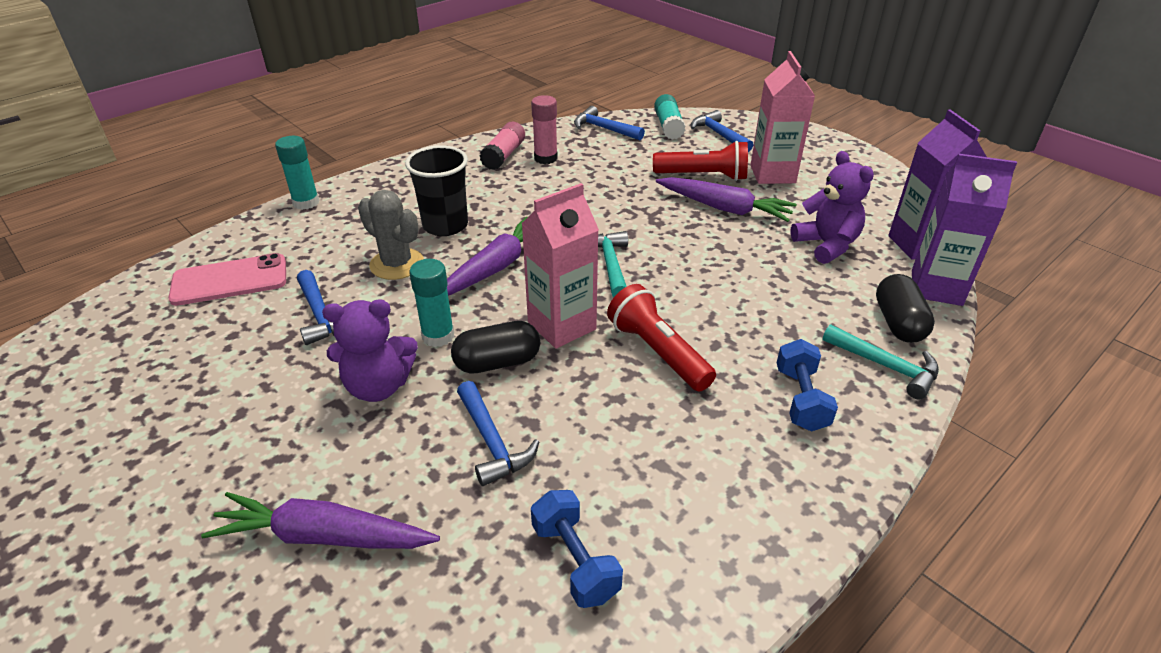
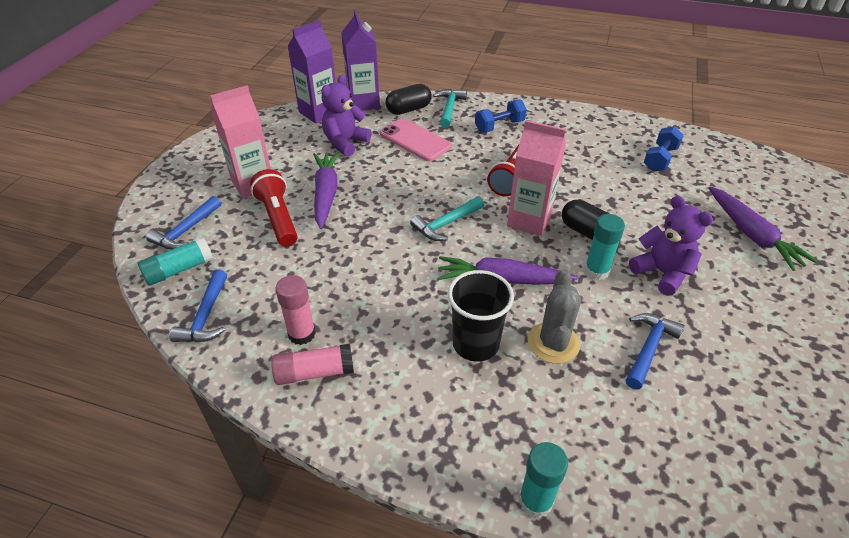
camera: 120 degrees left, 5 degrees up
(230, 280) = (688, 454): pink phone -> pink phone (415, 140)
(492, 442) = (638, 208): blue hammer -> none

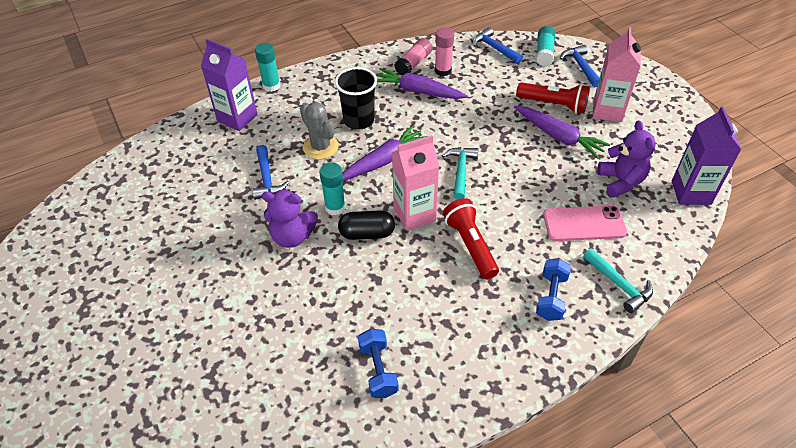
camera: 135 degrees right, 5 degrees up
(363, 103) = (685, 231): purple carton -> purple carton (237, 118)
(408, 109) = (644, 254): black capsule -> none
(752, 235) = (245, 325): purple carrot -> purple carrot (418, 91)

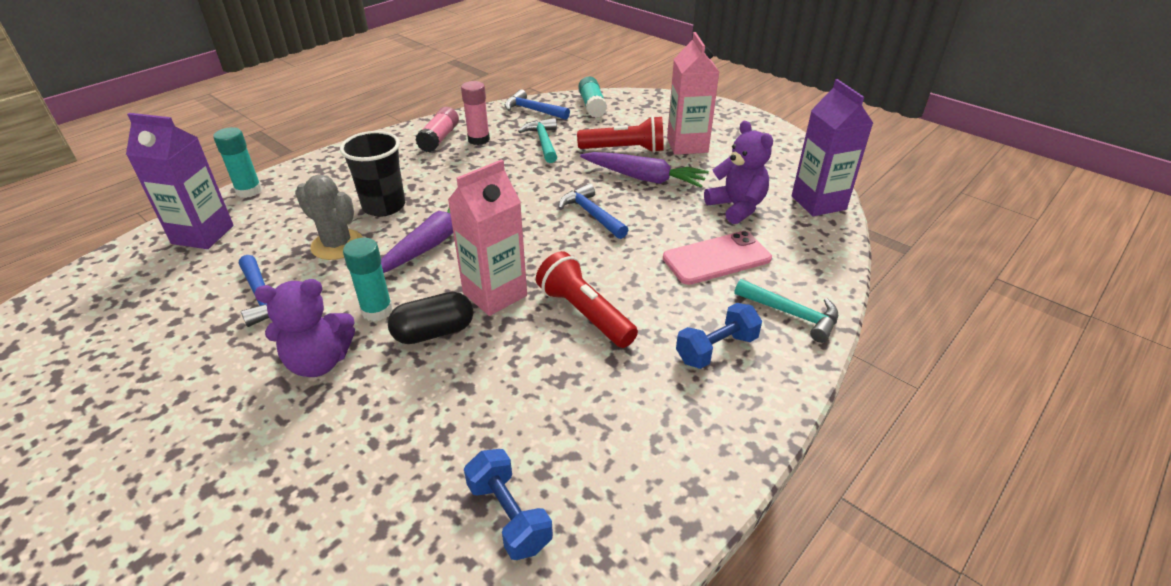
camera: 20 degrees left, 10 degrees down
(418, 91) = (454, 164): purple carrot -> none
(460, 171) = (539, 235): turquoise hammer -> turquoise hammer (543, 142)
(551, 297) = (716, 349): blue dumbbell -> blue dumbbell turned 60 degrees clockwise
(580, 66) = (638, 111): blue hammer -> blue hammer (591, 214)

